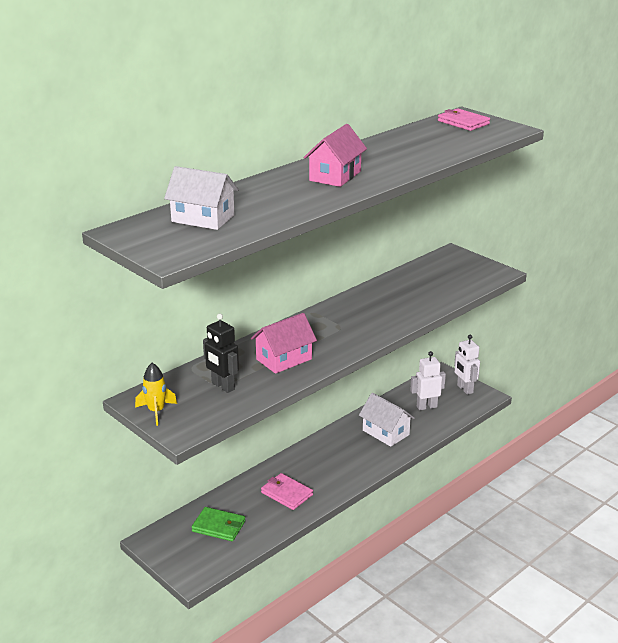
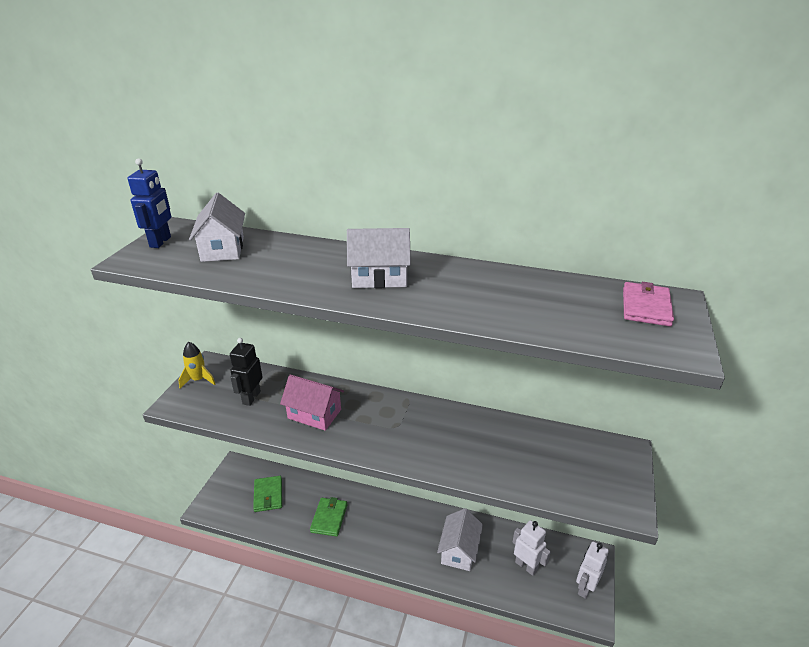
camera: 60 degrees right, 5 degrees up
(146, 241) = (161, 242): none -> blue robot
(287, 493) = (329, 518): pink wallet -> green wallet
(335, 176) = (379, 277): pink house -> white house

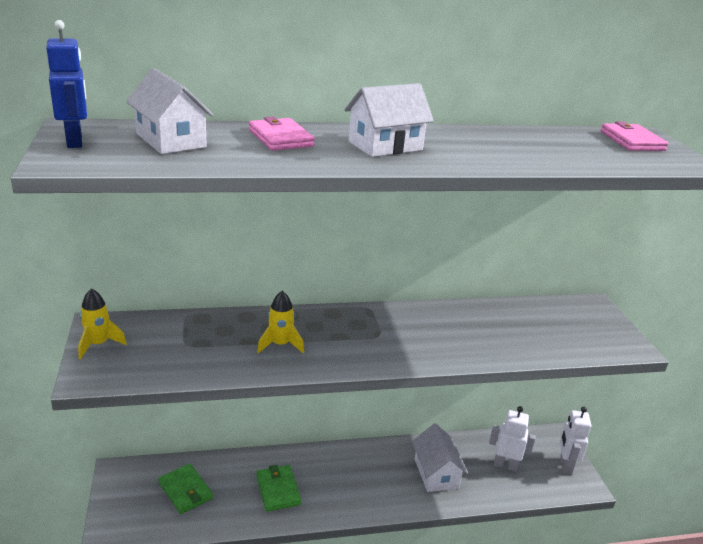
camera: 30 degrees left, 5 degrees down
(251, 397) = (188, 347): black robot -> none
(304, 257) = (280, 138): none -> pink wallet
(314, 414) = (280, 345): pink house -> yellow rocket

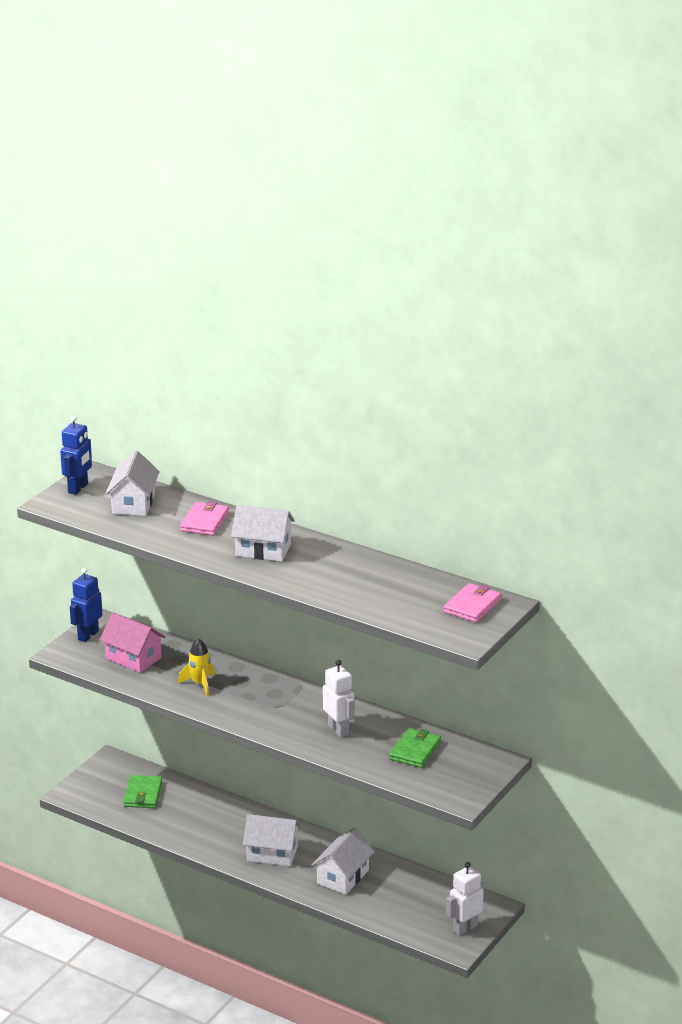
camera: 45 degrees right, 0 degrees up
(98, 344) = (88, 635): yellow rocket -> blue robot
(179, 347) = (133, 658): none -> pink house
(278, 490) = (207, 826): green wallet -> green wallet (415, 751)
(360, 484) = (272, 853): none -> white house
(505, 465) = (410, 901): white robot -> white robot (338, 730)

